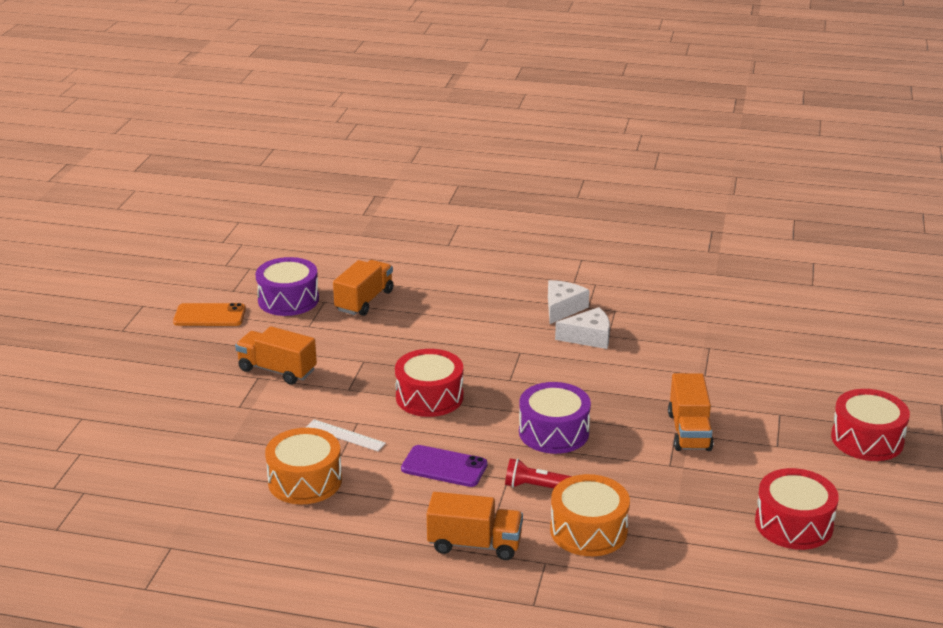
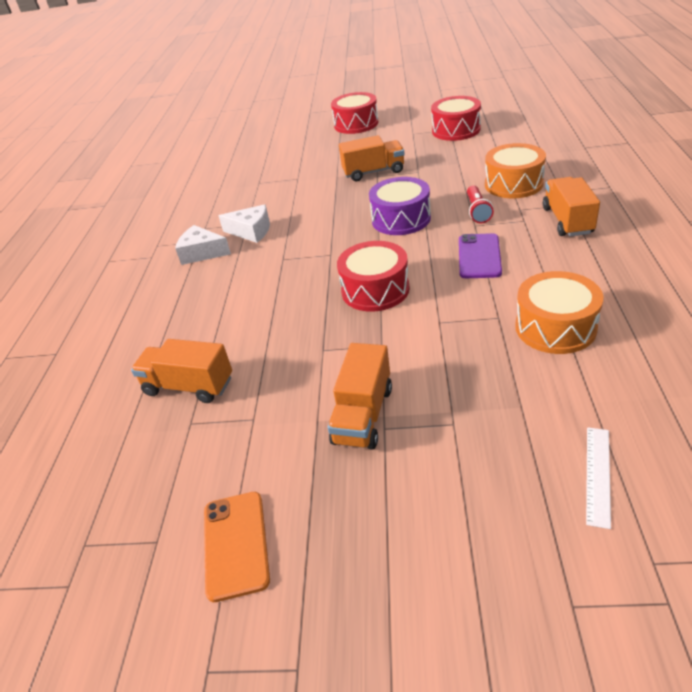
camera: 95 degrees left, 10 degrees up
(288, 300) = (186, 462): purple drum -> none
(345, 435) = (465, 323): white ruler -> white ruler (598, 475)
(589, 337) = (251, 231): white cheese -> white cheese turned 120 degrees clockwise

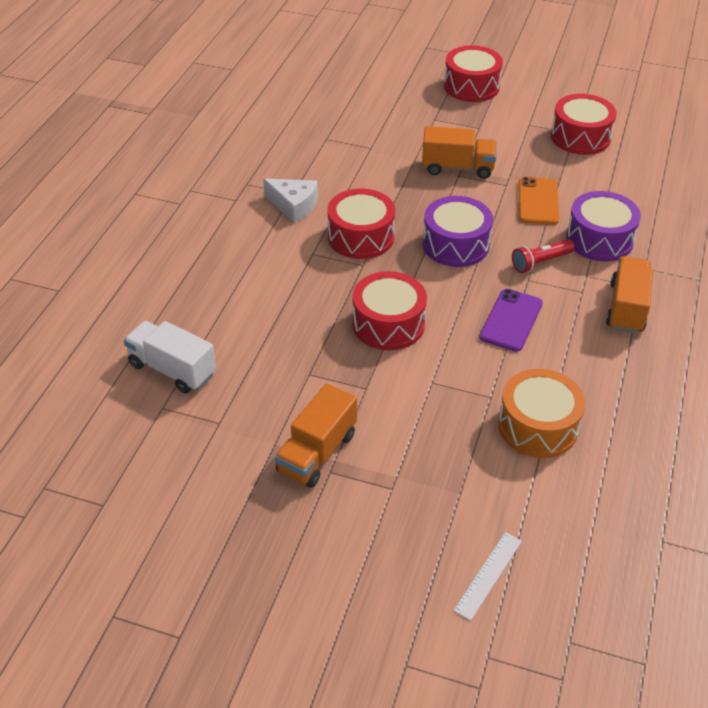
camera: 10 degrees right, 5 degrees up
(189, 386) = (172, 369): orange truck -> white truck
(202, 253) = (233, 216): white cheese -> none
(235, 544) = (165, 529): orange phone -> orange phone (538, 201)
(319, 236) = (361, 237): none -> red drum
(477, 211) = (540, 262): red flashlight -> red flashlight turned 45 degrees clockwise
(513, 184) = (599, 239): orange drum -> purple drum

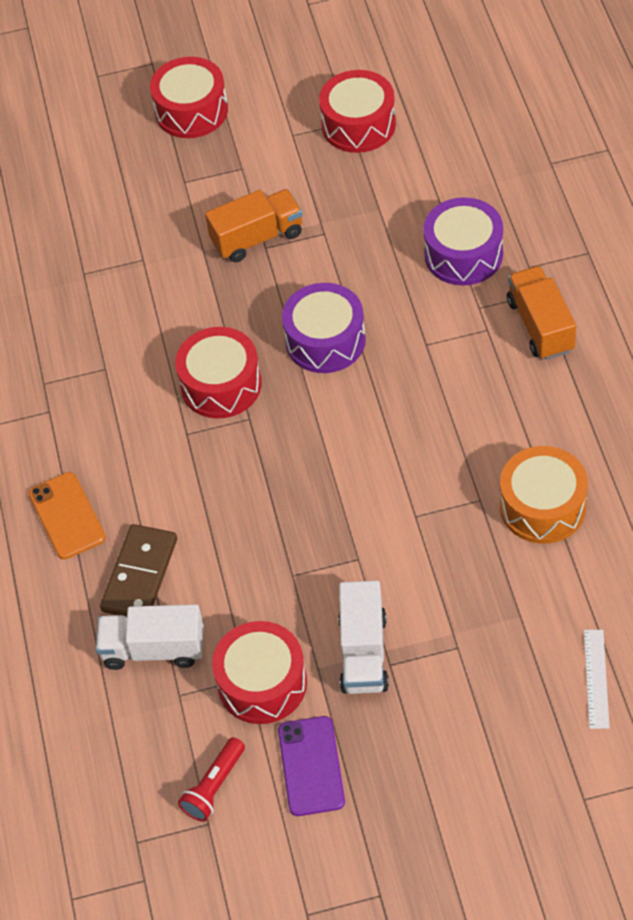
camera: 25 degrees left, 10 degrees up
(205, 320) = (140, 575): none -> brown domino
(293, 206) = (119, 384): white cheese -> none
(317, 453) = (363, 653): orange truck -> white truck
(388, 324) = (327, 474): red drum -> red drum (262, 683)
(511, 320) = (441, 402): purple phone -> purple phone (311, 766)
(538, 201) = (371, 238): orange phone -> orange phone (66, 516)
(540, 262) = (424, 316): red flashlight -> red flashlight (214, 786)

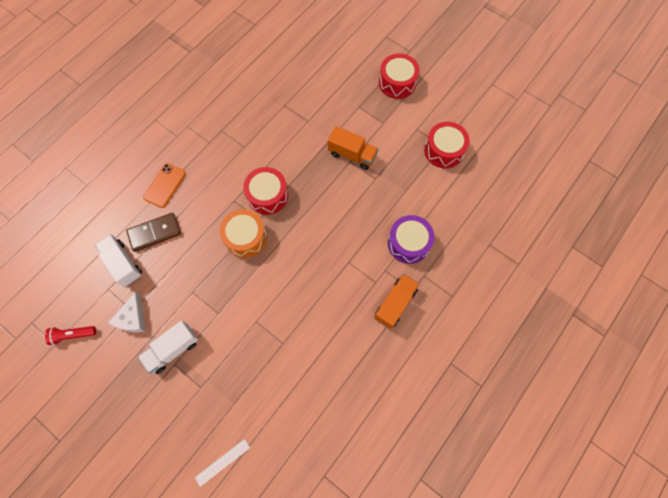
camera: 45 degrees right, 15 degrees up
(262, 683) = (133, 318): red drum -> white cheese
(311, 766) = (105, 367): purple phone -> none
(325, 340) = (320, 219): purple drum -> none
(542, 506) = (298, 374): orange drum -> orange drum (245, 237)

